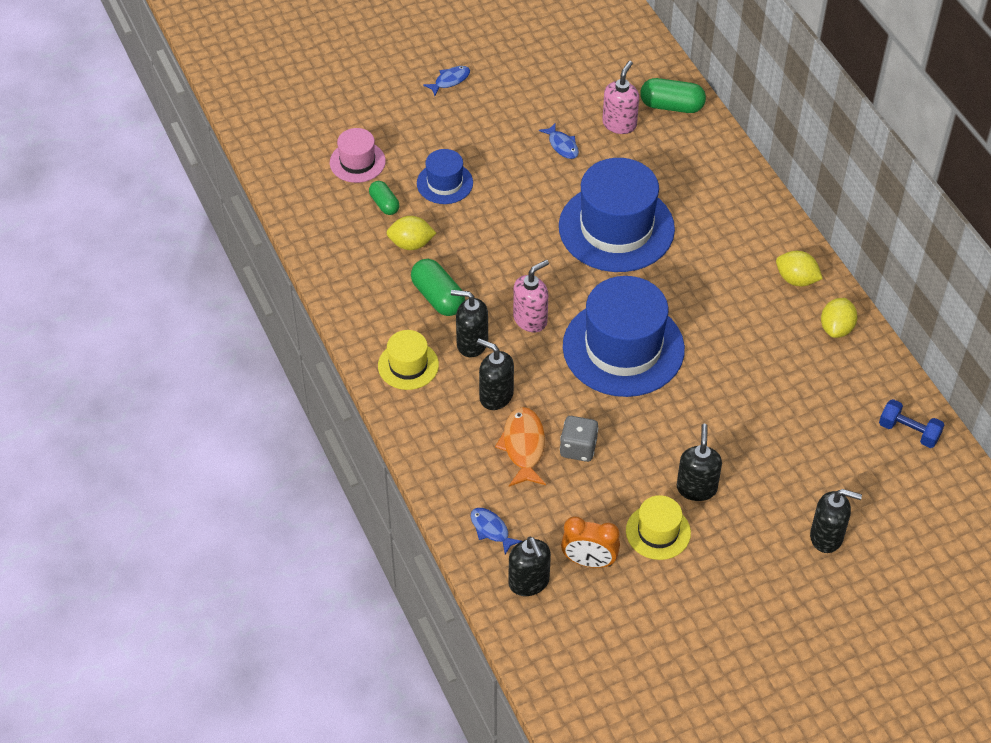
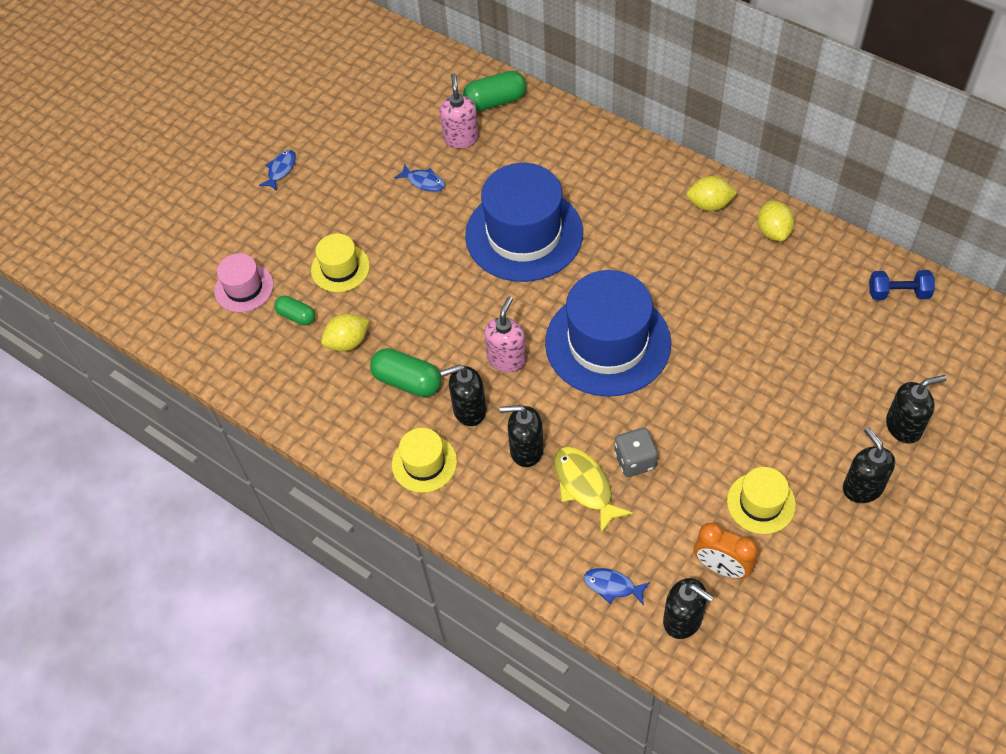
camera: 25 degrees left, 5 degrees up
(445, 183) = (340, 268): blue hat -> yellow hat
(523, 447) = (585, 486): orange fish -> yellow fish
(589, 561) = (721, 567): orange clock -> orange clock turned 45 degrees clockwise
(696, 488) = (764, 442): black soap dispenser -> black soap dispenser (862, 487)

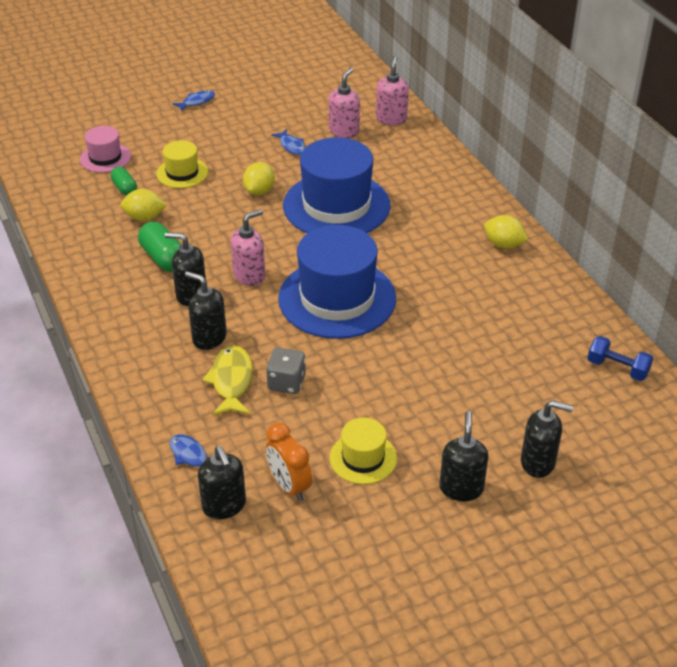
camera: 25 degrees right, 15 degrees down
(424, 463) = (127, 312): yellow hat -> none
(495, 101) = (391, 119): green capsule -> pink soap dispenser
(773, 231) = (542, 283): yellow lemon -> yellow lemon (259, 191)

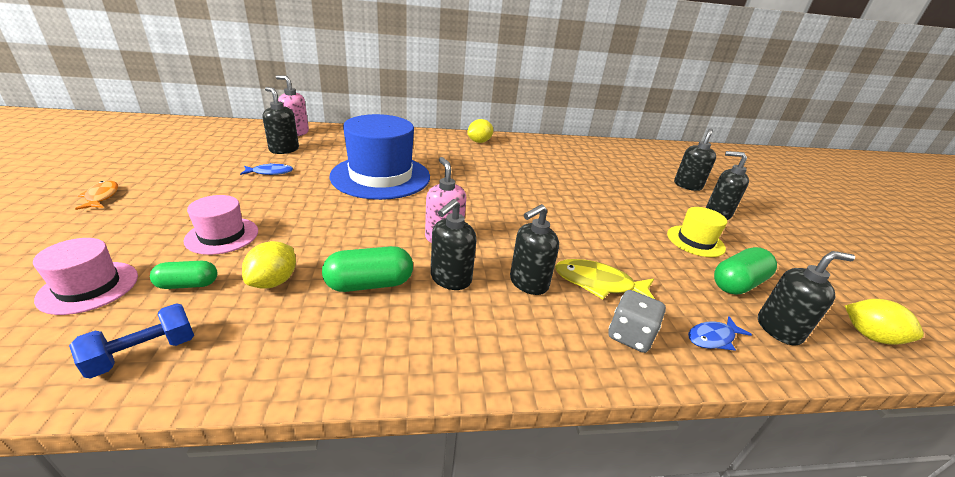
camera: 75 degrees left, 10 degrees down
(182, 173) = (222, 235): yellow hat -> pink hat
(197, 102) = (101, 197): blue fish -> orange fish
(259, 191) = (317, 202): yellow lemon -> yellow lemon (870, 336)
(286, 382) = (604, 253): grey dice -> grey dice (630, 335)
(289, 486) = (737, 283): orange clock -> green capsule
(337, 298) = (502, 205): blue hat -> none
(344, 131) = (284, 149): pink soap dispenser -> black soap dispenser
(617, 368) = (606, 147): blue dumbbell -> blue dumbbell (144, 353)

